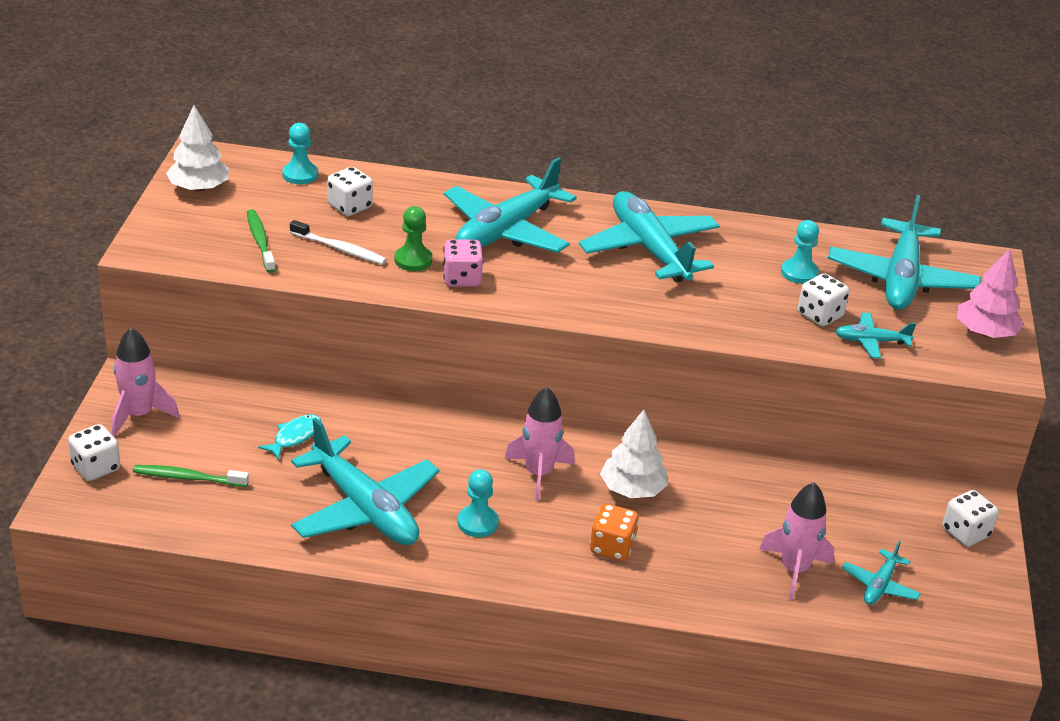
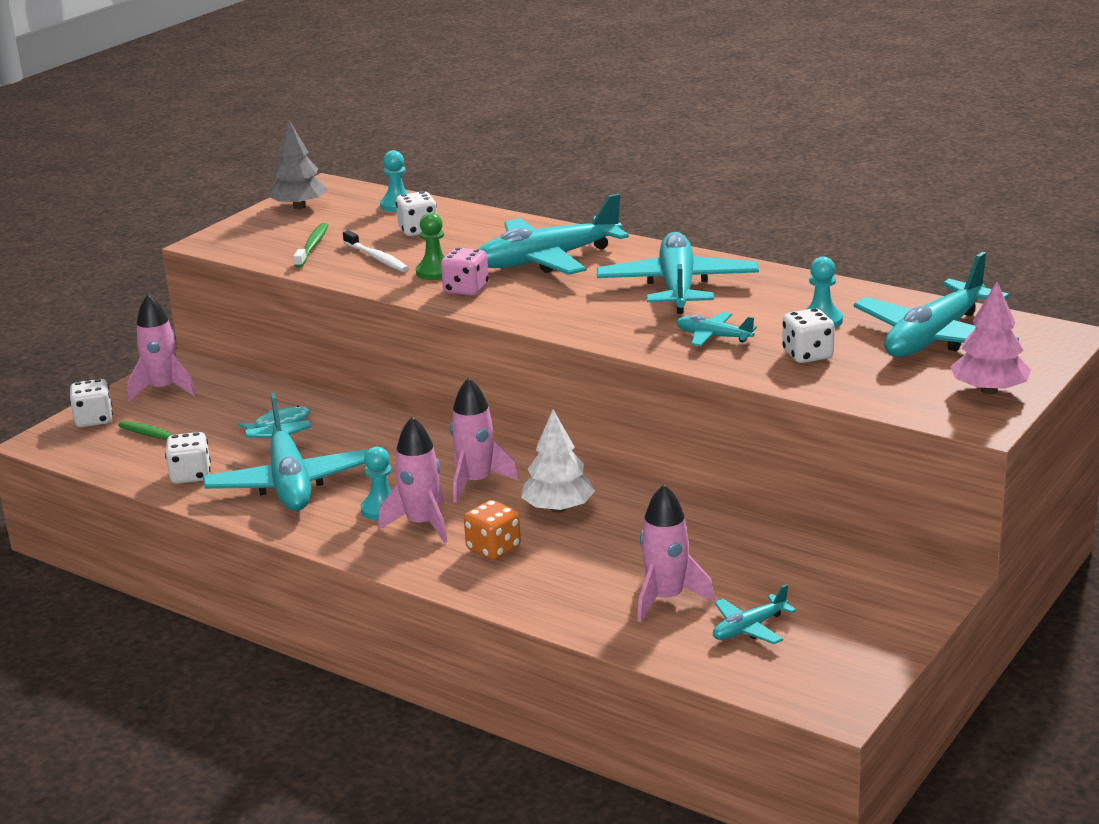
camera: 30 degrees right, 10 degrees down
(199, 188) = (299, 207): white tree -> grey tree
(527, 533) = (422, 524): none -> pink rocket
(871, 341) = (843, 382): turquoise plane -> turquoise plane (713, 337)
(965, 533) = (895, 602): white dice -> white dice (191, 475)

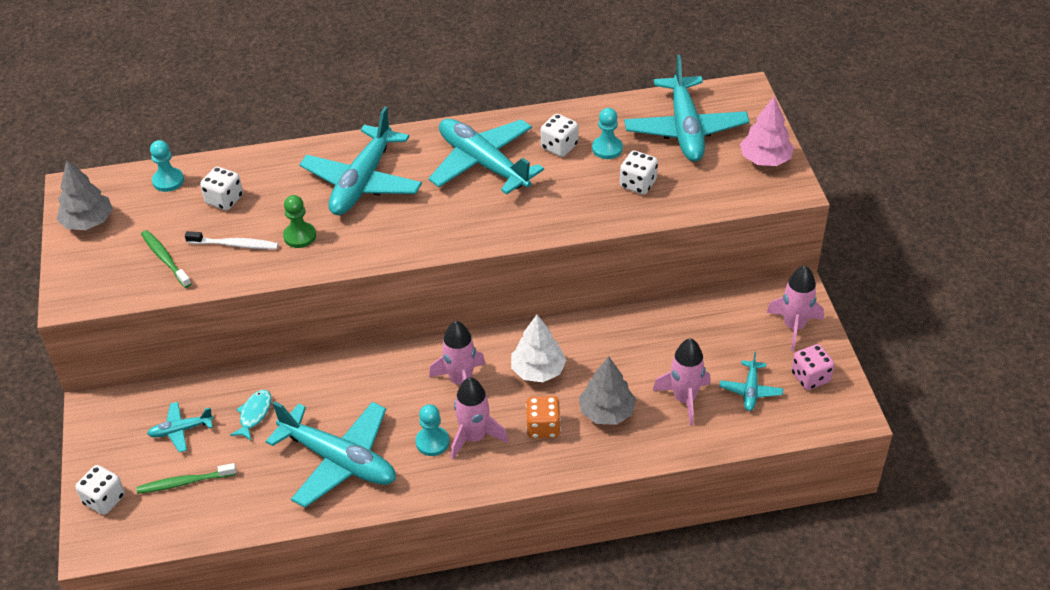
camera: 45 degrees left, 20 degrees up
(163, 389) = (117, 438): pink rocket -> pink rocket (794, 327)
(191, 475) = (259, 500): white dice -> white dice (559, 147)
(466, 289) = (347, 241): pink dice -> pink dice (810, 377)
(571, 568) = (606, 412): none -> grey tree
(713, 337) = (564, 198): turquoise plane -> turquoise plane (181, 430)

